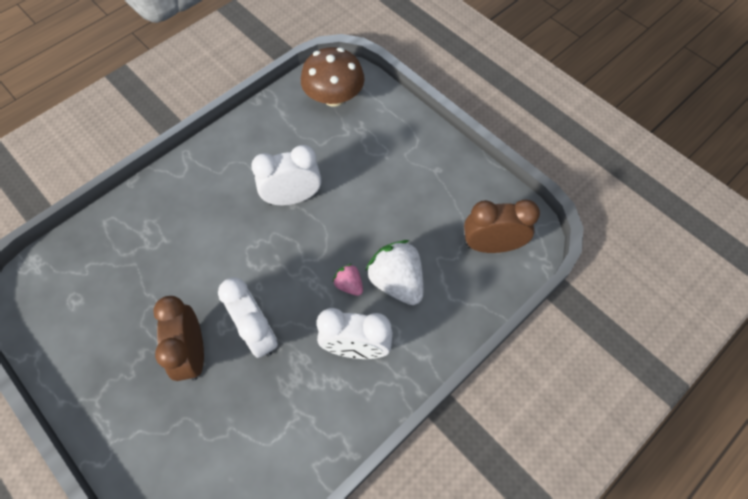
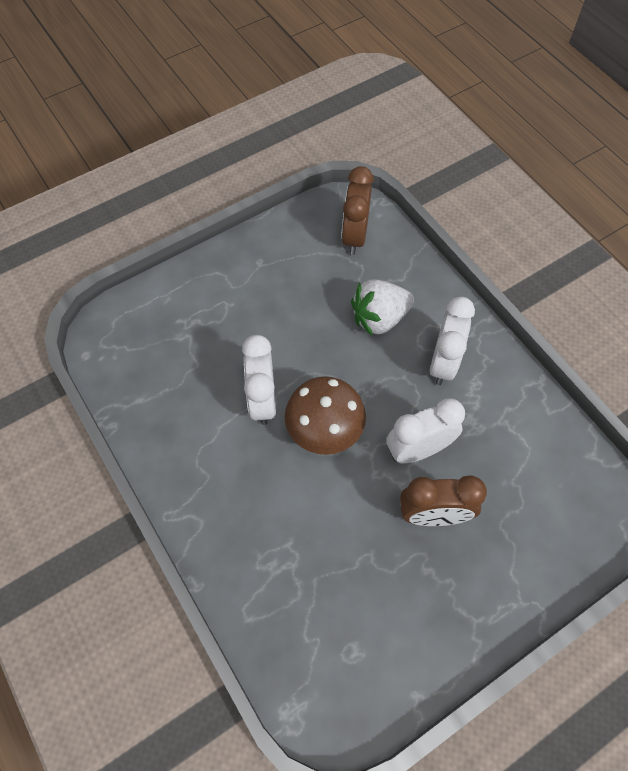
camera: 80 degrees left, 0 degrees up
(334, 97) = (133, 342): brown mushroom -> brown mushroom (324, 429)
(349, 285) = (376, 360): pink strawberry -> none

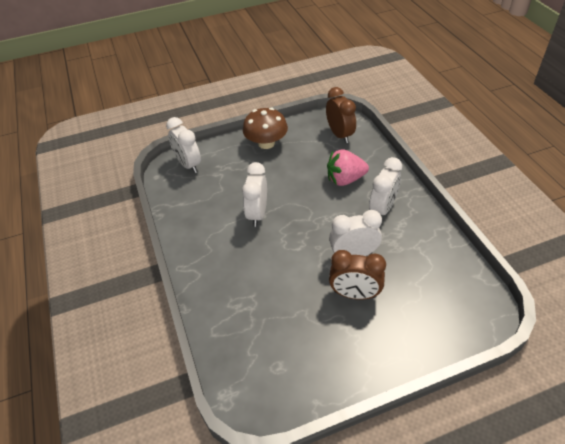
camera: 15 degrees right, 15 degrees down
(132, 325) = (188, 164): none -> white clock
(324, 429) = (293, 235): brown mushroom -> brown mushroom (266, 143)
(354, 236) = (340, 135): brown clock -> brown clock turned 135 degrees clockwise
(379, 318) = (345, 179): white strawberry -> pink strawberry

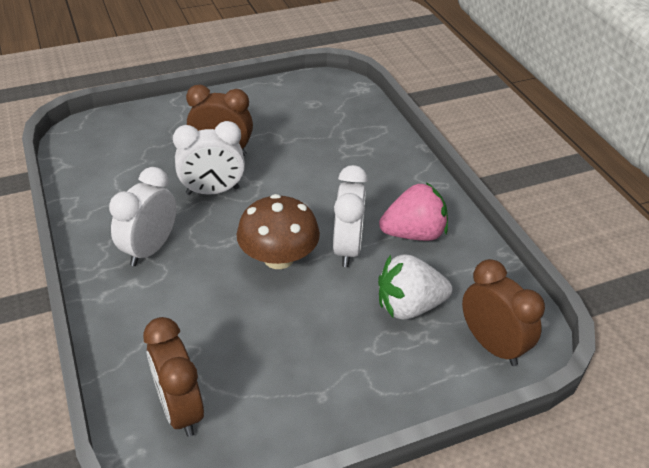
camera: 175 degrees right, 5 degrees down
(188, 164) = (492, 345): white clock -> brown clock
(226, 181) = (409, 306): none -> white strawberry
(266, 143) = (342, 392): brown mushroom -> brown mushroom (278, 258)
(345, 179) = (196, 301): pink strawberry -> pink strawberry (413, 234)

